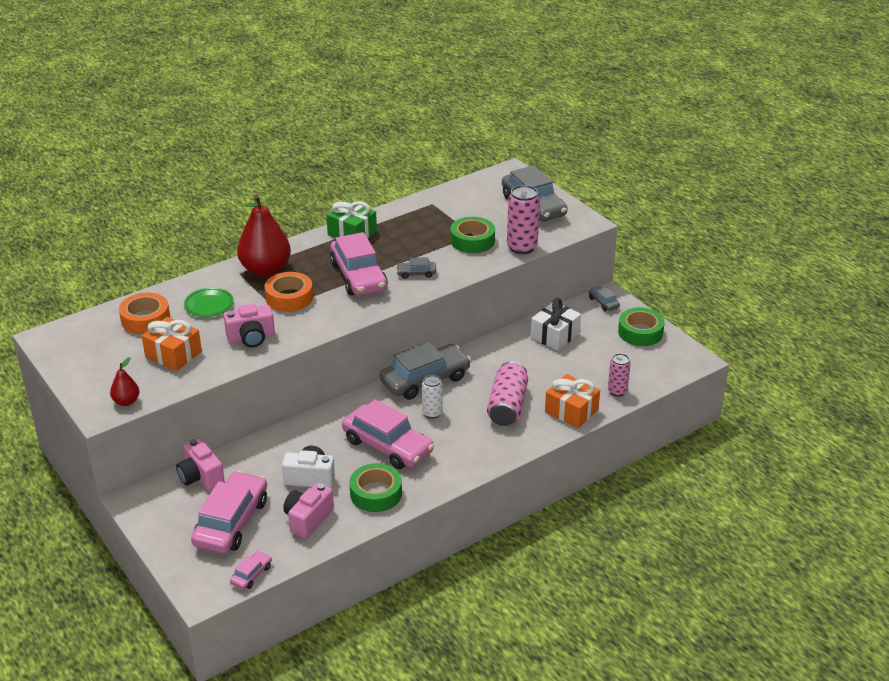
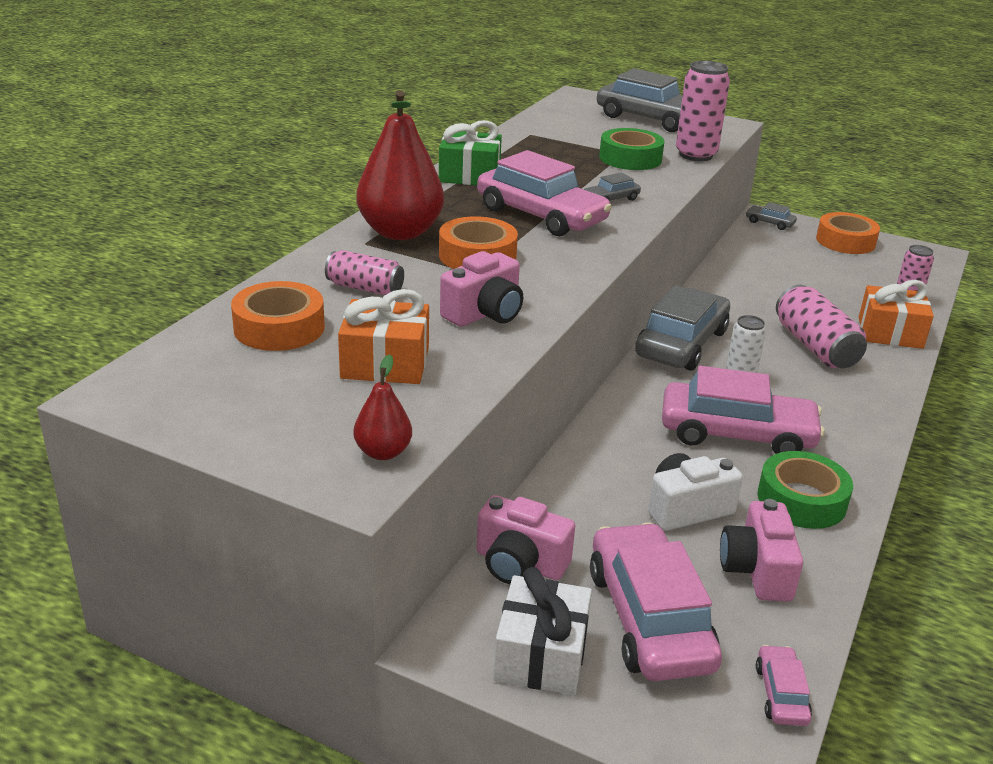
camera: 30 degrees left, 5 degrees down
(209, 305) = (365, 288): green plate -> pink can
(555, 335) = (764, 263): white gift -> white gift (541, 655)
(640, 332) = (845, 241): green tape -> orange tape

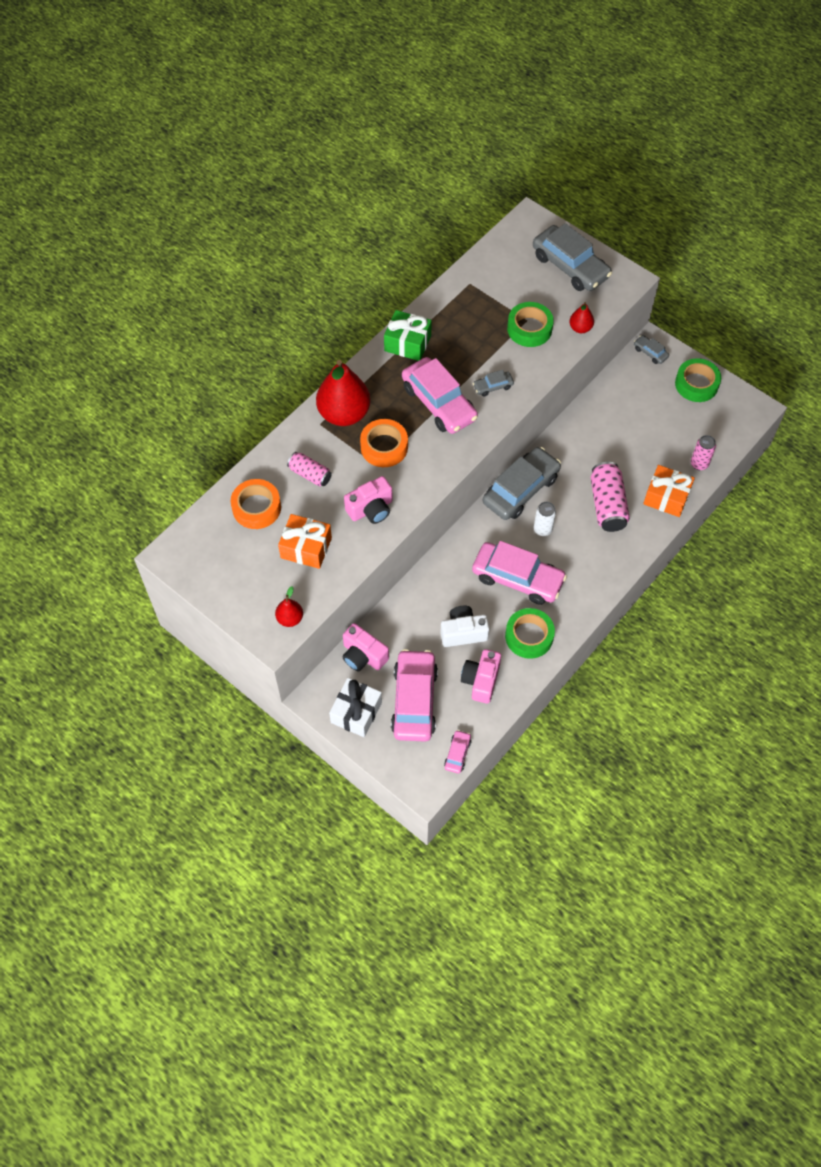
camera: 15 degrees right, 30 degrees up
(696, 155) = (580, 328): pink can -> red pear
(845, 241) = (696, 384): orange tape -> green tape

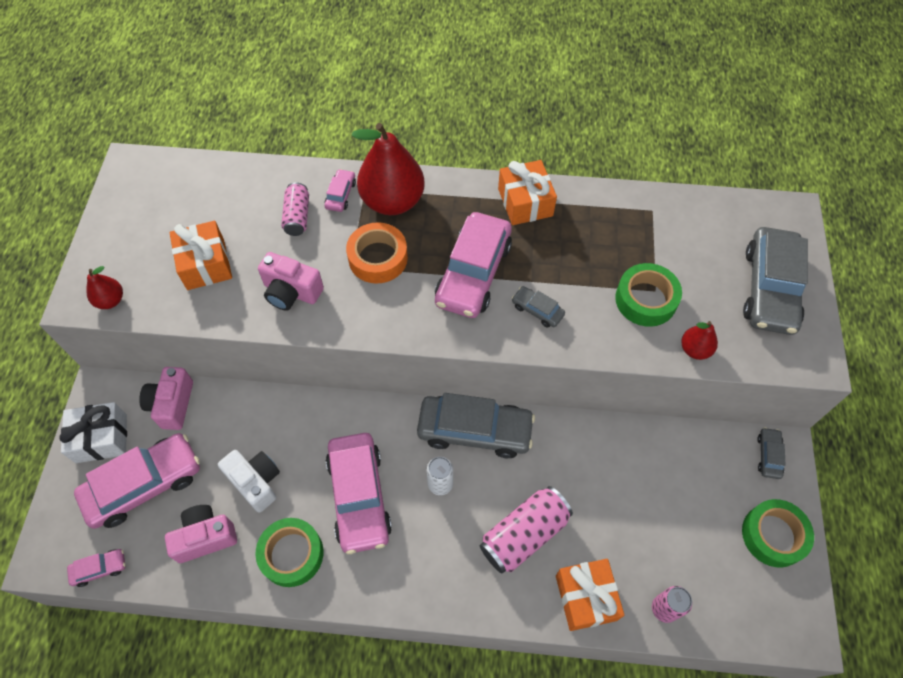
camera: 55 degrees right, 0 degrees up
(256, 508) = (227, 198): orange tape -> none
(313, 440) = (341, 195): none -> pink car
(407, 343) = (525, 202): green gift -> orange gift

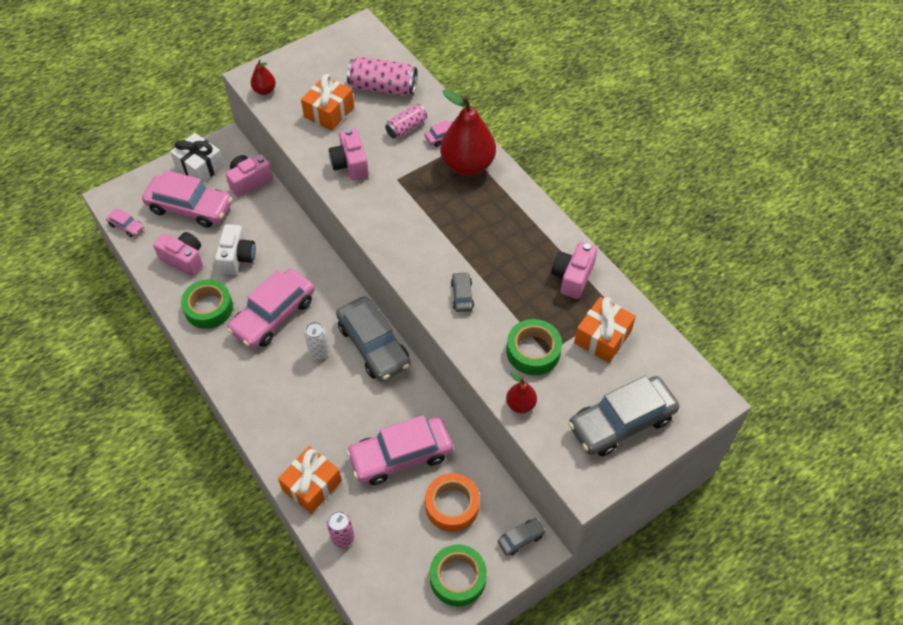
camera: 50 degrees right, 5 degrees down
(378, 258) = (417, 187): orange tape -> orange tape (452, 505)
(473, 273) = (456, 243): pink car -> pink car (401, 455)
(524, 534) = (325, 422): pink can -> pink can (383, 87)
(525, 202) = (542, 233): orange gift -> orange gift (602, 337)
(591, 215) = (572, 277): none -> pink camera

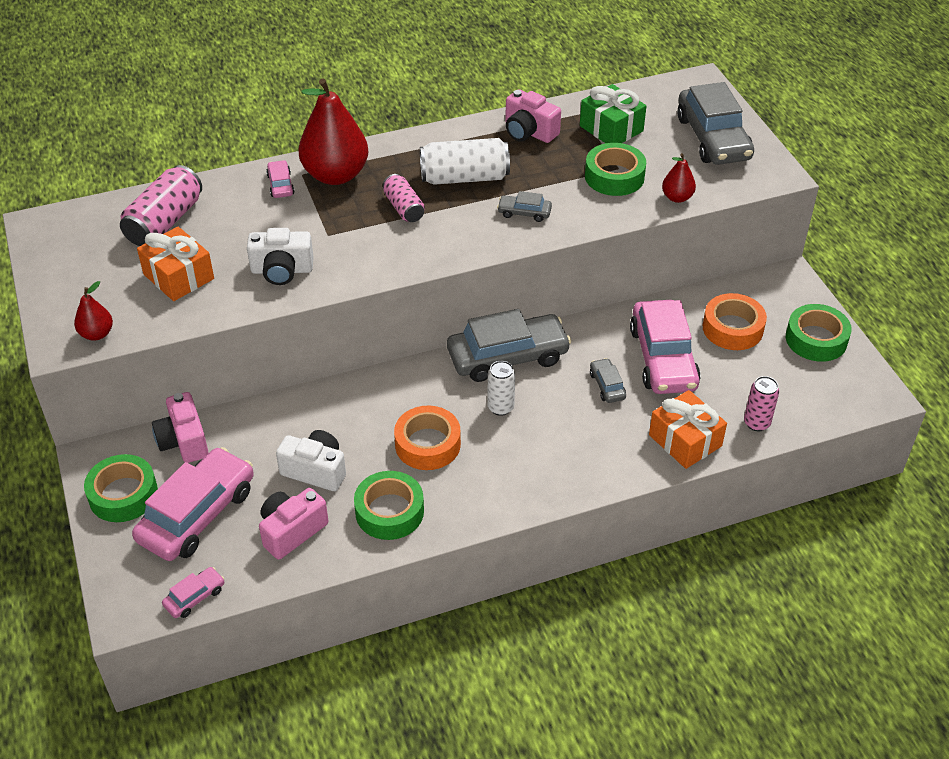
camera: 75 degrees left, 10 degrees down
(200, 166) = (123, 494): white gift -> green tape
(273, 315) = (427, 444): pink car -> orange tape
(350, 164) = (282, 270): pink camera -> white camera
(406, 128) = (248, 213): pink can -> pink can (404, 208)
(493, 246) = (464, 177): none -> white can
(521, 539) = (779, 285): grey car -> grey car (607, 385)
(602, 337) = (611, 128): orange gift -> green gift

